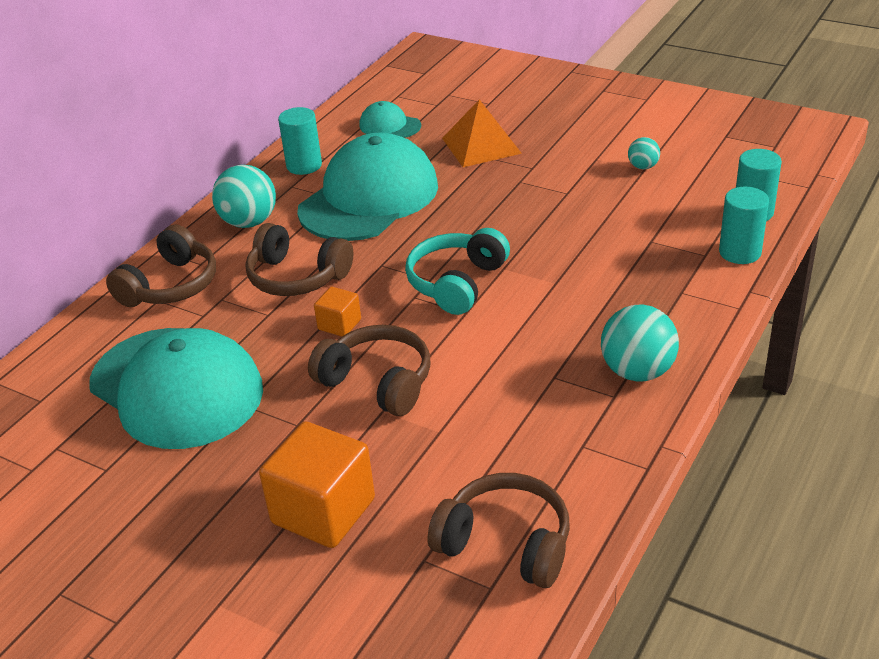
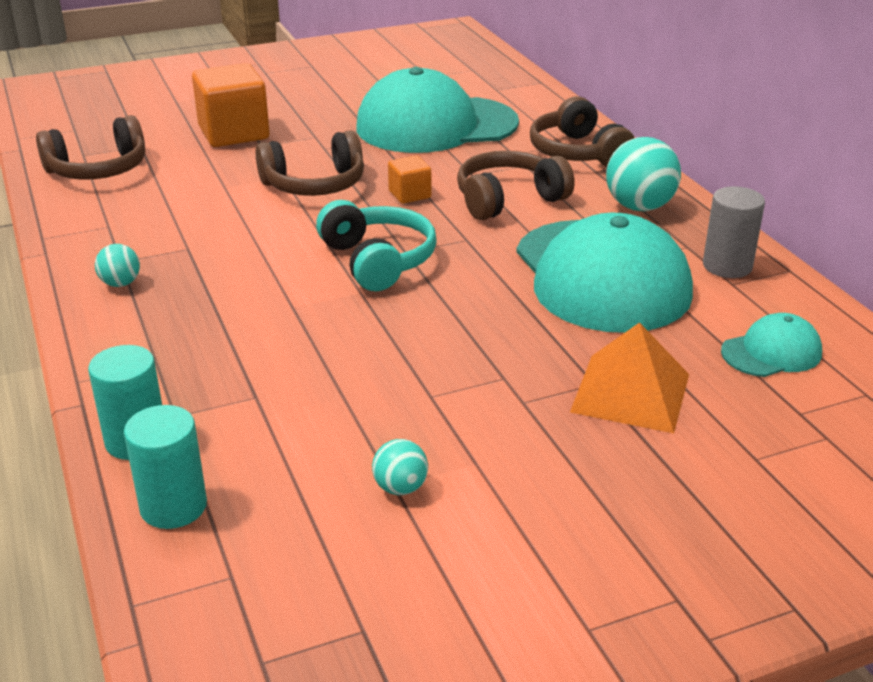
camera: 125 degrees right, 5 degrees down
(304, 165) = (727, 266): turquoise cylinder -> grey cylinder
(637, 371) = (120, 283): turquoise ball -> turquoise ball, size x0.53

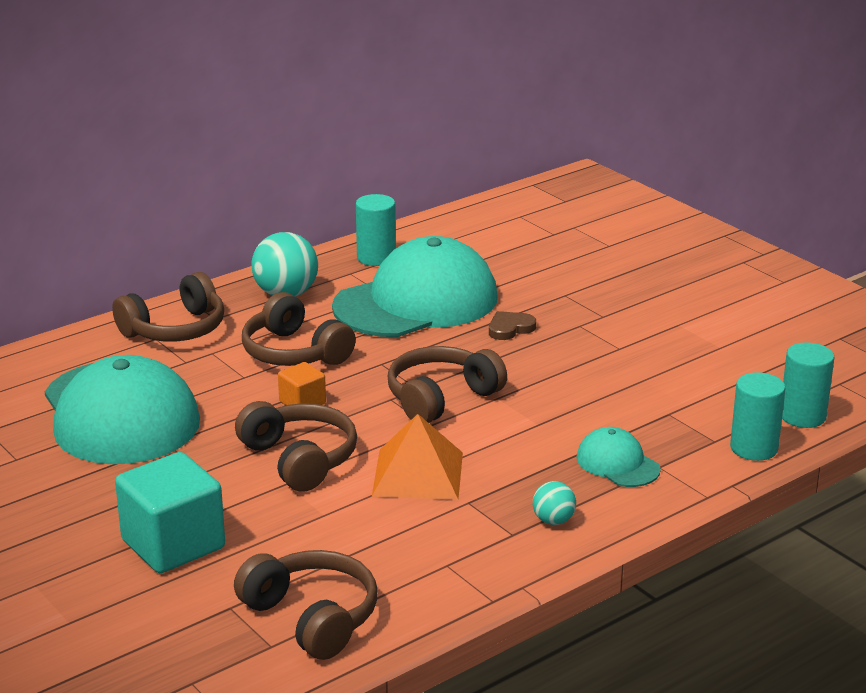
camera: 105 degrees left, 5 degrees down
(234, 133) = (173, 544): orange cube -> turquoise cube
(378, 261) = (441, 398): turquoise headphones -> brown headphones
(400, 488) = (721, 344): turquoise ball -> none
(514, 325) = (510, 328): none -> brown heart
(631, 393) = (568, 282): orange pyramid -> orange pyramid (418, 474)
(727, 266) = (376, 258): grey cylinder -> turquoise cylinder
(771, 352) = (489, 242): turquoise cap -> turquoise cap (617, 463)

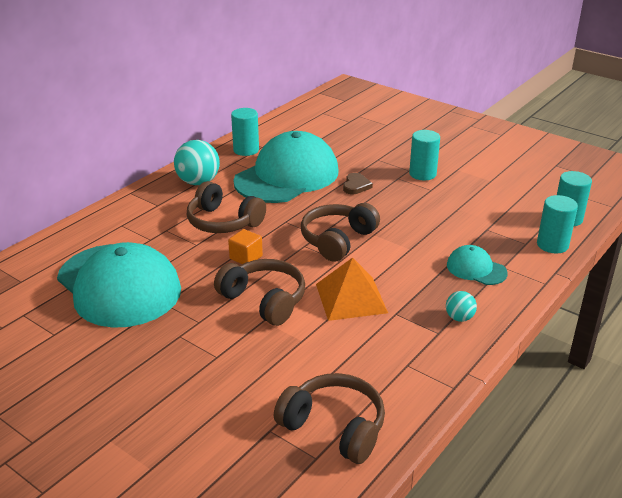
camera: 15 degrees left, 5 degrees up
(173, 544) = (203, 384): turquoise cube -> none
(175, 329) = (132, 217): brown headphones -> none
(510, 328) = (356, 186): brown heart -> brown heart turned 150 degrees clockwise
(620, 324) = (422, 174): none -> turquoise cylinder

